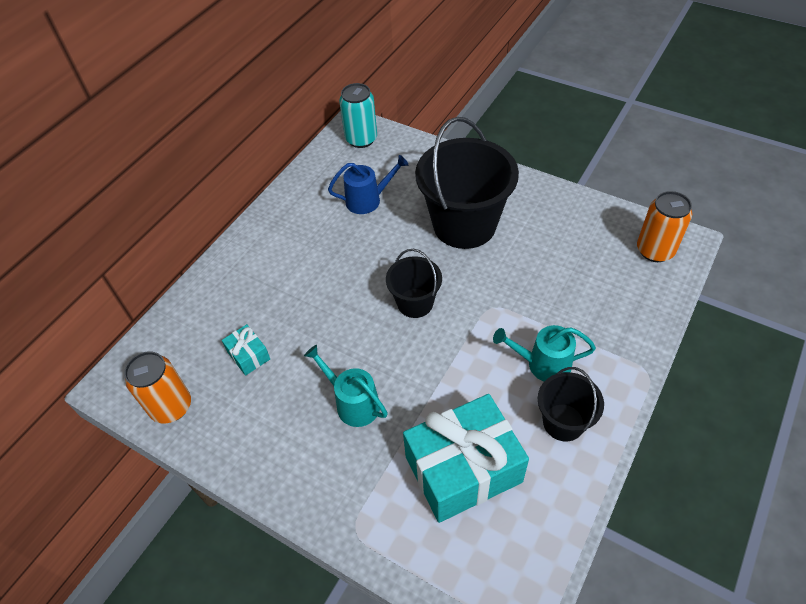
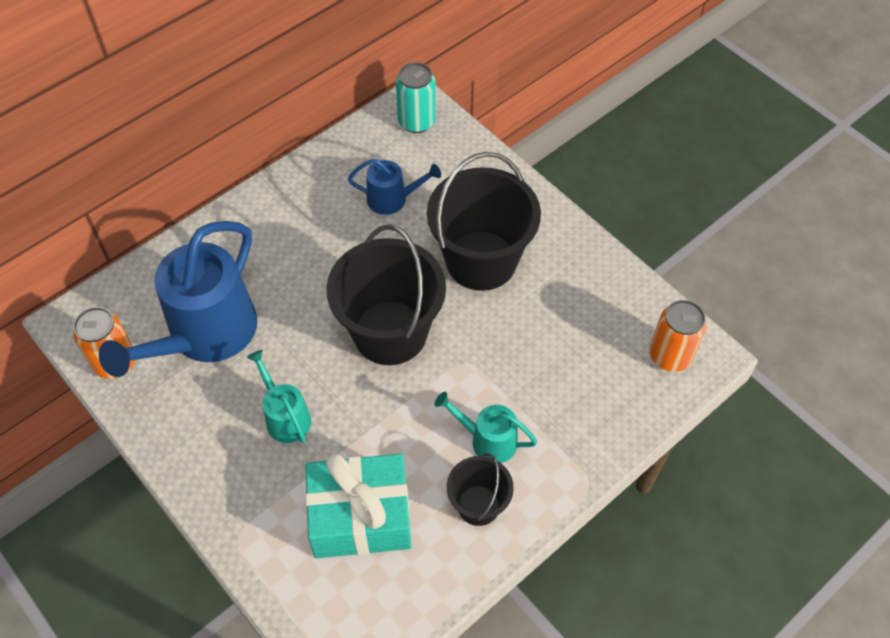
camera: 15 degrees right, 5 degrees up
(248, 355) = (205, 334): turquoise gift -> blue watering can
(415, 303) = (390, 332): black bucket -> black bucket, size x1.90

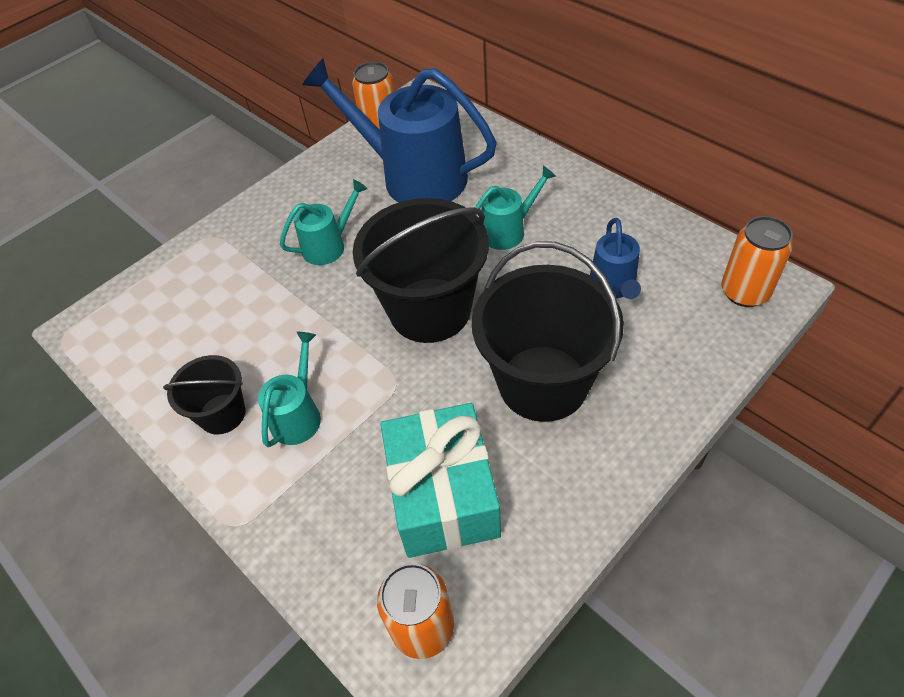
camera: 90 degrees right, 5 degrees down
(308, 263) = (508, 231): none -> turquoise watering can
(360, 516) = (221, 317): turquoise gift -> turquoise gift (443, 495)
(416, 121) = (744, 292): turquoise can -> orange can

